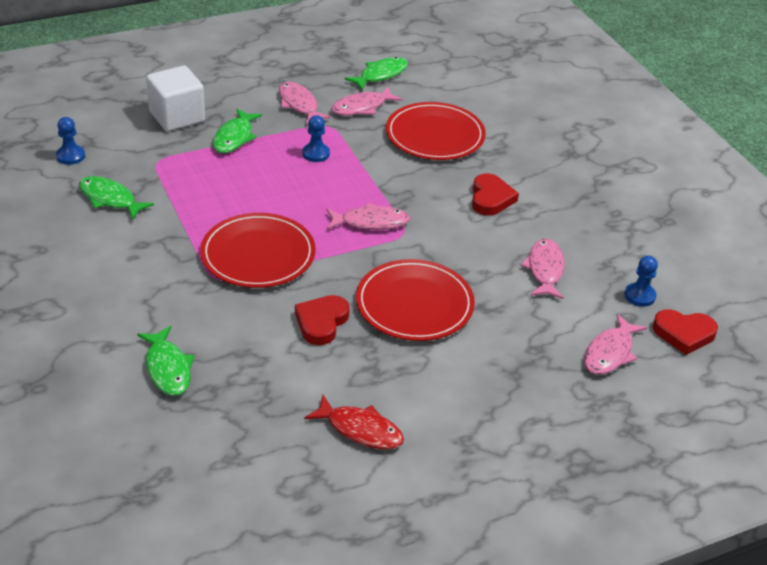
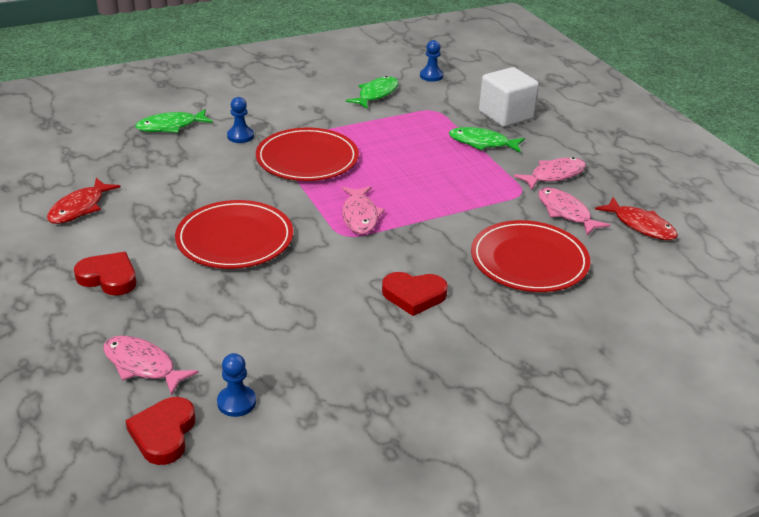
camera: 90 degrees right, 5 degrees down
(316, 154) = (468, 185): blue pawn -> blue pawn (240, 136)
(321, 322) = (214, 190): red heart -> red heart (109, 277)
(380, 75) = (640, 225): green fish -> red fish
(545, 269) = (286, 328): pink fish -> none

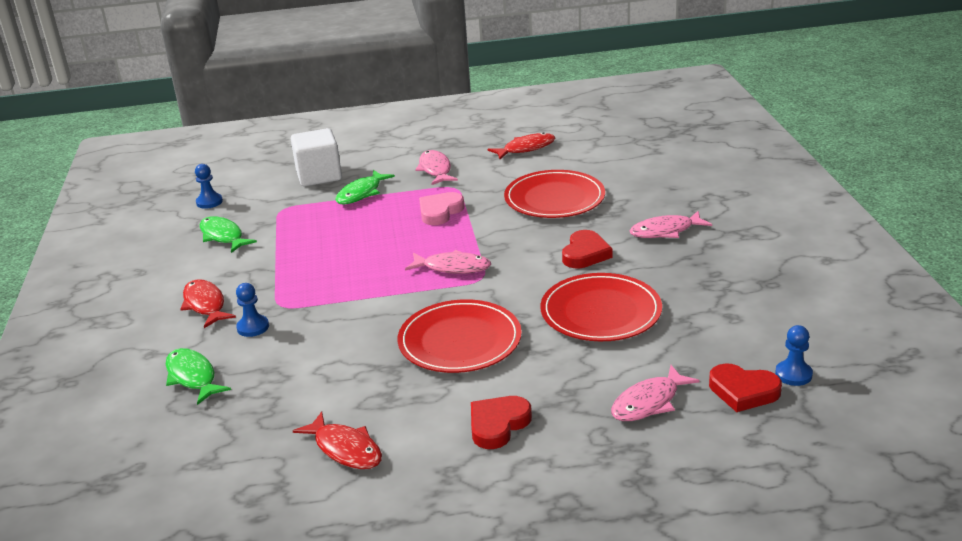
camera: 70 degrees left, 5 degrees down
(171, 126) = (192, 377): green fish -> green fish turned 150 degrees clockwise
(236, 402) = (707, 351): blue pawn -> blue pawn (793, 374)
(269, 110) = (205, 305): none -> red fish
(307, 159) = (330, 288): red plate -> red plate (600, 312)
(465, 192) = (440, 212): none -> pink heart
(566, 212) = (494, 173): pink fish -> pink fish (665, 231)

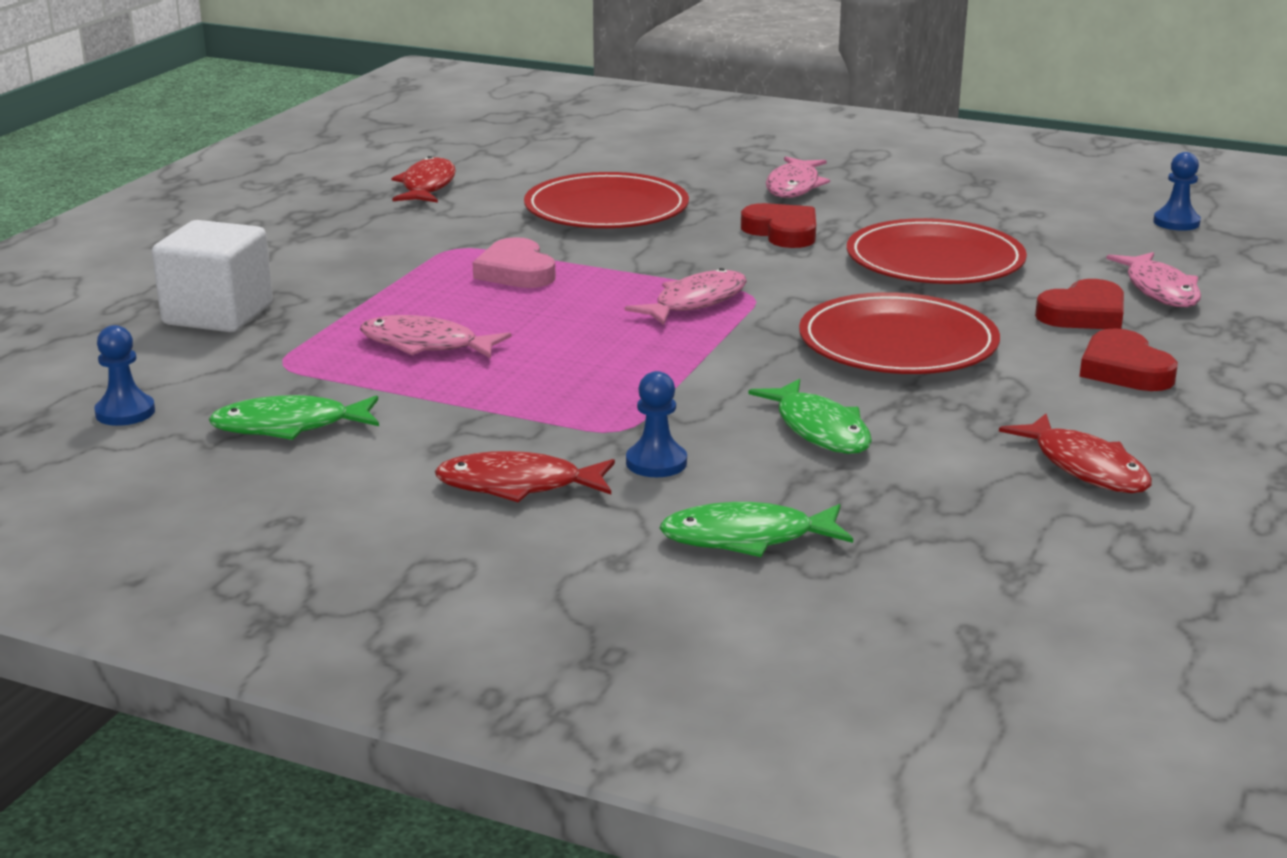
camera: 60 degrees left, 5 degrees down
(345, 449) = (1085, 467): red fish -> red fish turned 75 degrees clockwise
(361, 193) = (349, 302): green fish -> green fish (819, 429)
(435, 169) = (375, 244): pink fish -> pink fish (426, 345)
(743, 391) = (1184, 248): red heart -> red heart (1084, 314)

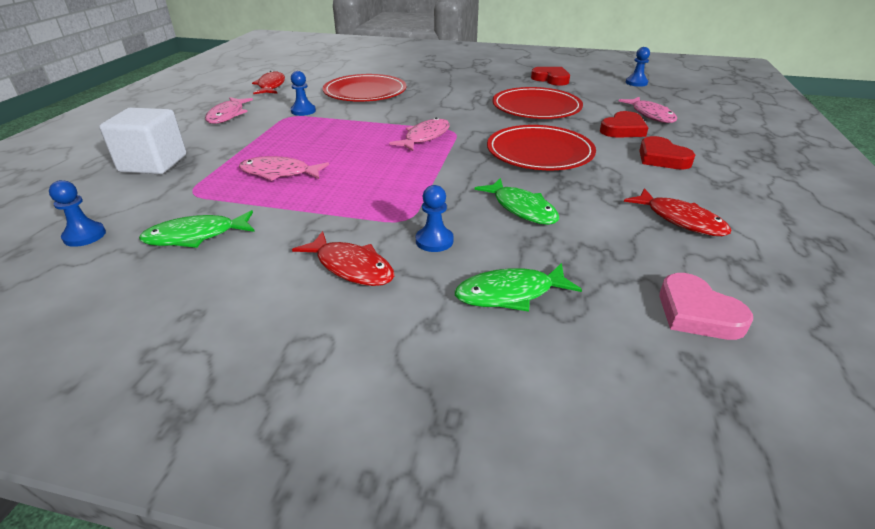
camera: 10 degrees left, 10 degrees up
(481, 239) = (303, 111): none -> blue pawn
(516, 272) = (324, 127): pink heart -> pink heart (697, 313)
(518, 485) = (351, 267): red fish -> red fish turned 135 degrees counterclockwise
(782, 232) = (456, 98): red heart -> red heart (551, 79)
(794, 186) = (453, 76): pink fish -> pink fish (228, 115)

